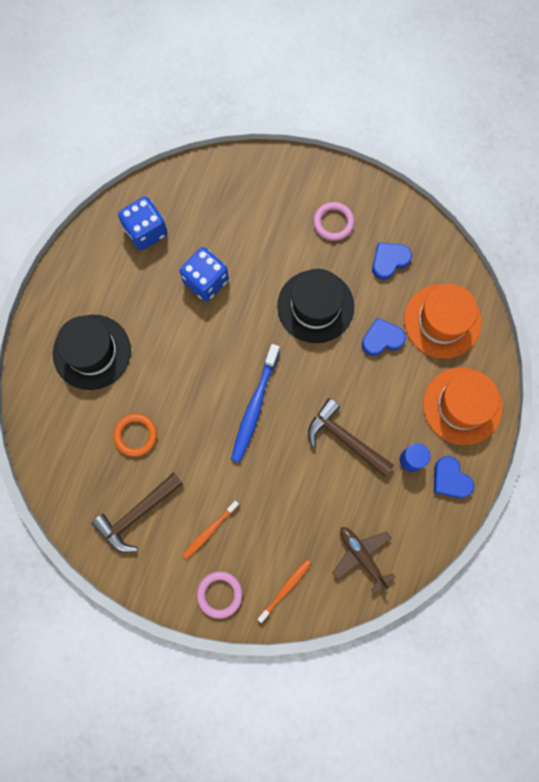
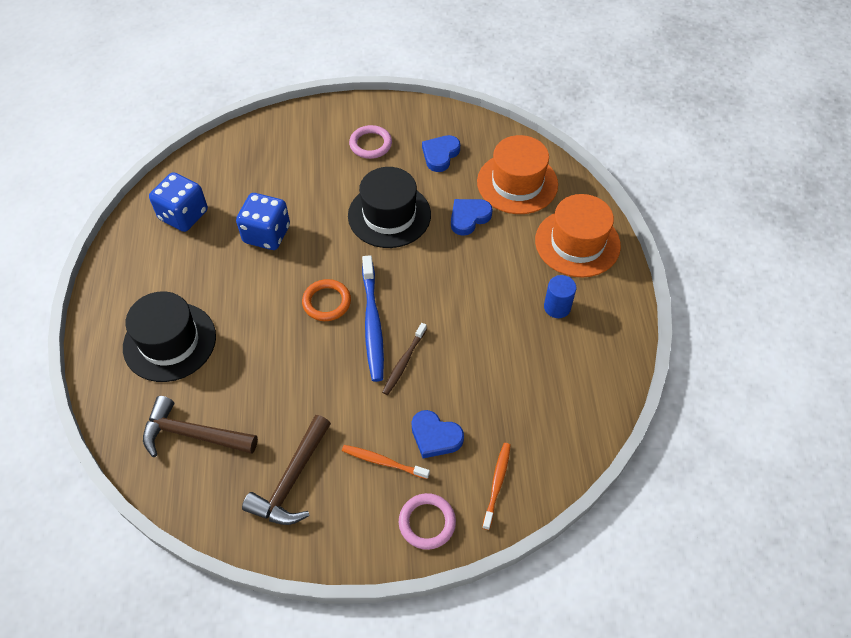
camera: 25 degrees left, 20 degrees down
(136, 435) = (254, 401): orange ring -> orange ring (326, 302)
(209, 531) = (383, 462): orange toothbrush -> orange toothbrush turned 90 degrees clockwise
(263, 453) = (403, 362): none -> brown toothbrush
(345, 439) = (481, 315): brown hammer -> brown hammer (193, 434)
(361, 556) = (559, 415): brown plane -> none
(450, 479) = (605, 308): blue heart -> blue heart (435, 436)

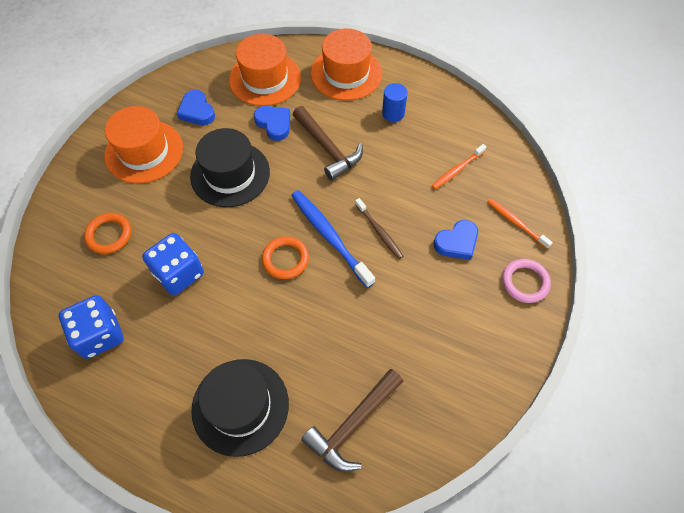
camera: 60 degrees left, 5 degrees up
(275, 169) = (109, 235): none -> orange ring
(291, 480) = (441, 362): brown hammer -> brown hammer (328, 149)
(370, 144) = (144, 151): pink ring -> orange hat
(372, 324) = (329, 236): blue toothbrush -> blue toothbrush turned 150 degrees counterclockwise
(383, 462) = (459, 287): orange toothbrush -> orange toothbrush (457, 170)
(469, 218) = (274, 124): blue heart -> blue heart turned 150 degrees clockwise

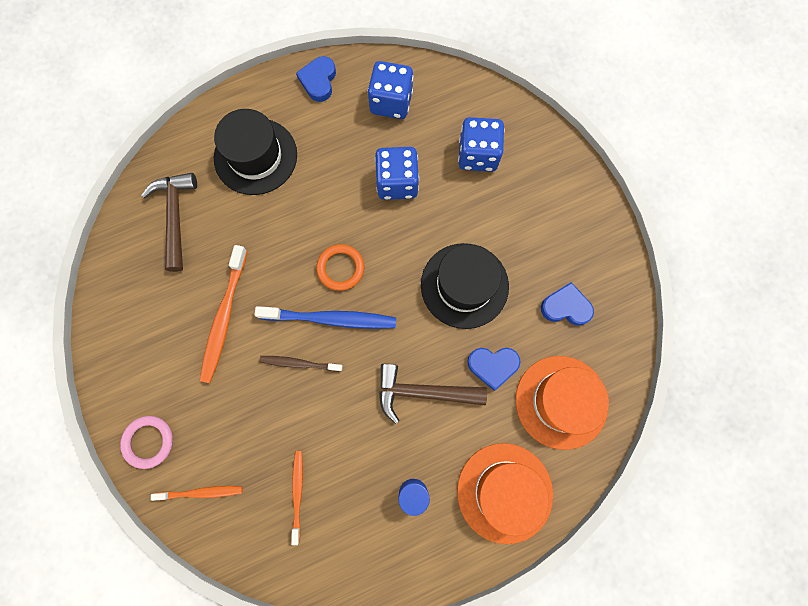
camera: 130 degrees right, 15 degrees up
(109, 235) = (478, 155): orange ring -> blue dice
(144, 151) = (549, 231): orange hat -> none
(397, 308) = (224, 318): none -> orange toothbrush
(457, 242) = (232, 420): blue heart -> blue heart (318, 81)

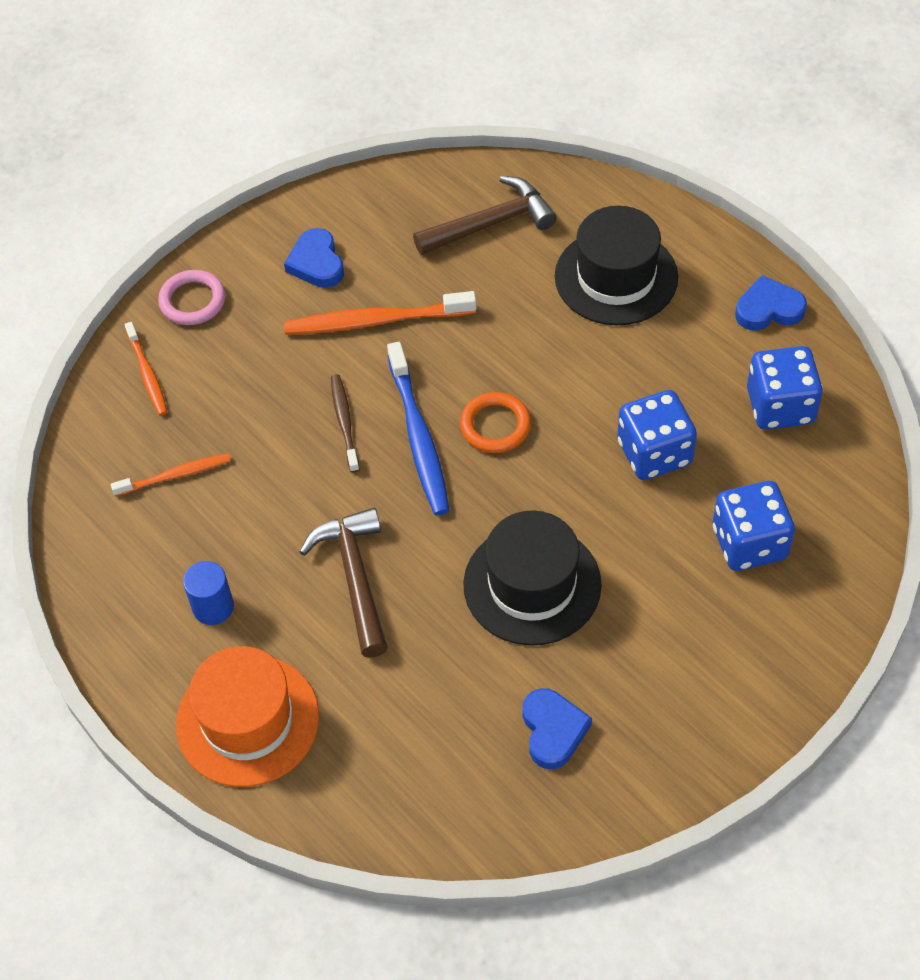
camera: 75 degrees right, 20 degrees down
(493, 366) = (424, 655): blue heart -> blue heart (316, 263)
(561, 402) = (402, 762): orange hat -> none

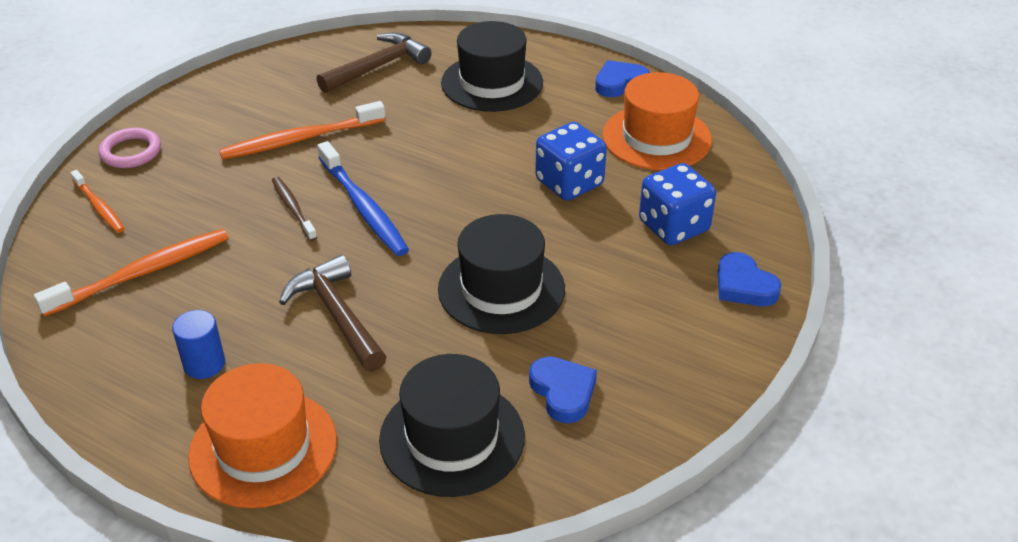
camera: 20 degrees left, 15 degrees down
(175, 475) = (143, 273): orange toothbrush -> orange toothbrush, size x1.69
(316, 263) = (237, 111): blue heart -> blue heart (744, 285)
(427, 756) = (452, 437): none -> black hat
(495, 426) = (428, 188): orange ring -> none
(780, 406) = (656, 137): blue dice -> orange hat

